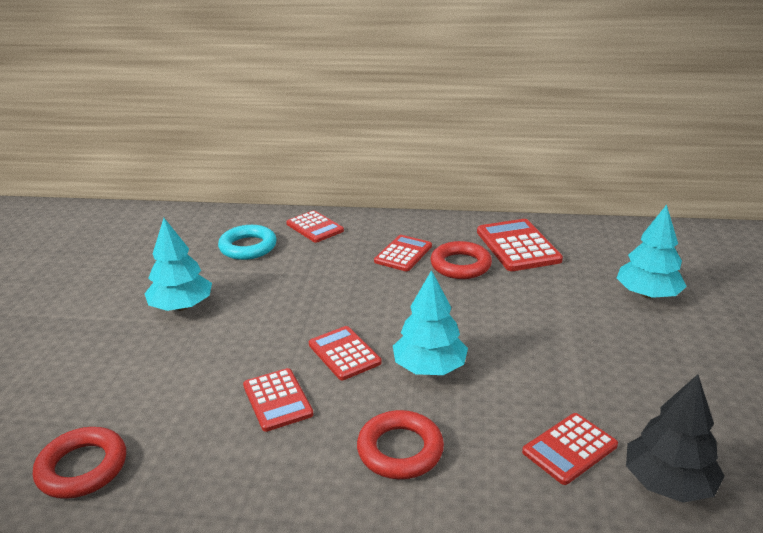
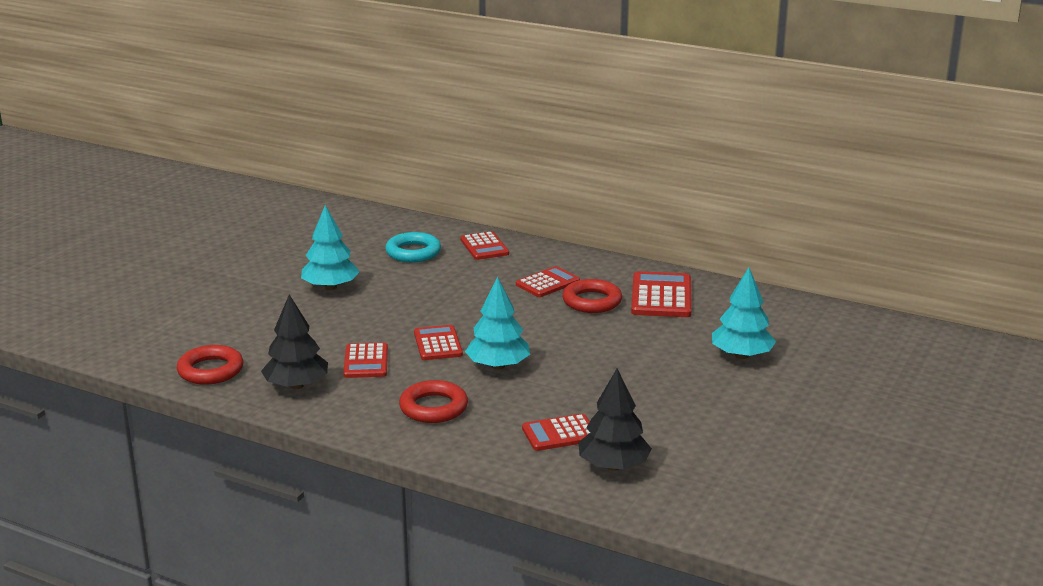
camera: 20 degrees right, 5 degrees down
(210, 462) = (296, 385): none -> black tree

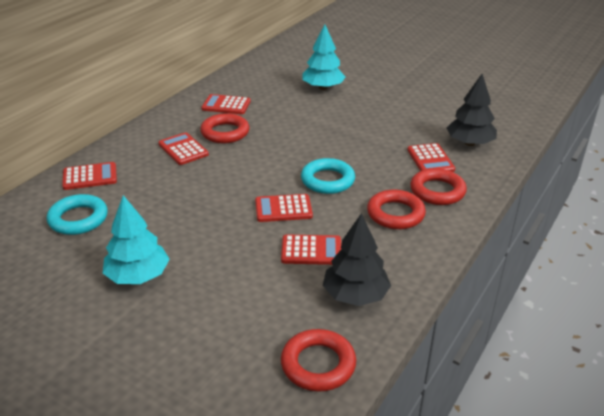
camera: 85 degrees left, 10 degrees up
(485, 436) = (437, 191): none -> red ring
(498, 366) = (327, 180): turquoise tree -> turquoise ring
(661, 296) = (226, 105): red calculator -> red calculator, size x0.66

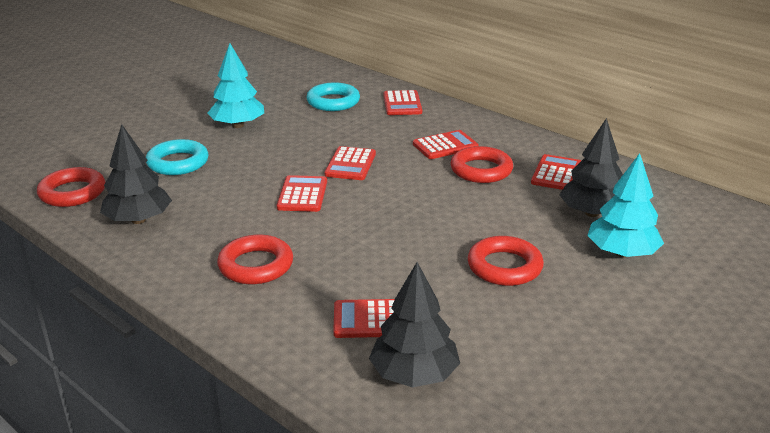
camera: 100 degrees right, 5 degrees down
(279, 95) = (592, 213): none -> black tree
(311, 250) = (221, 204): red calculator -> red calculator (350, 164)
(327, 180) = (349, 227): turquoise ring -> turquoise ring (178, 163)
(437, 191) = (289, 309): red ring -> red ring (504, 267)

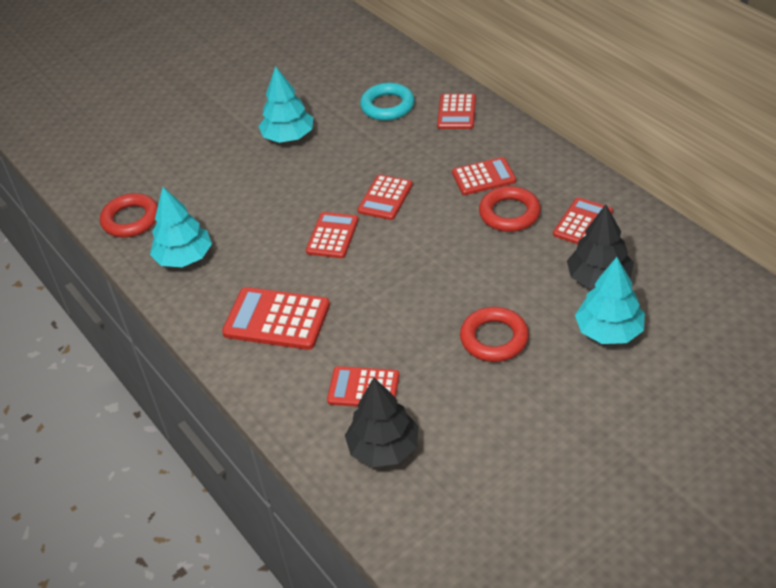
camera: 15 degrees right, 15 degrees up
(138, 220) = (184, 257): black tree -> turquoise tree
(178, 163) = (226, 186): turquoise ring -> none
(256, 265) = (277, 319): red ring -> red calculator

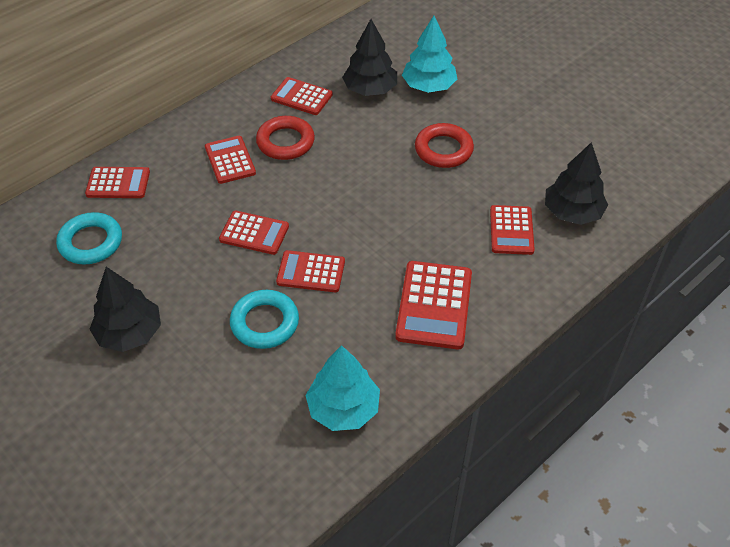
camera: 100 degrees left, 5 degrees up
(131, 220) = (271, 486): red ring -> none
(281, 209) = (265, 323): none -> turquoise ring
(288, 137) = (129, 333): turquoise tree -> black tree

